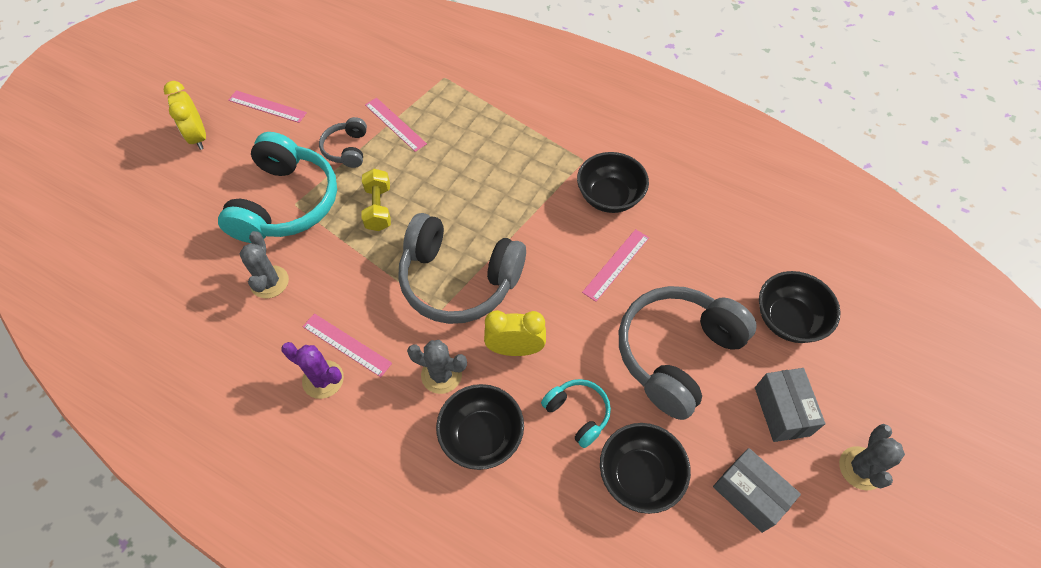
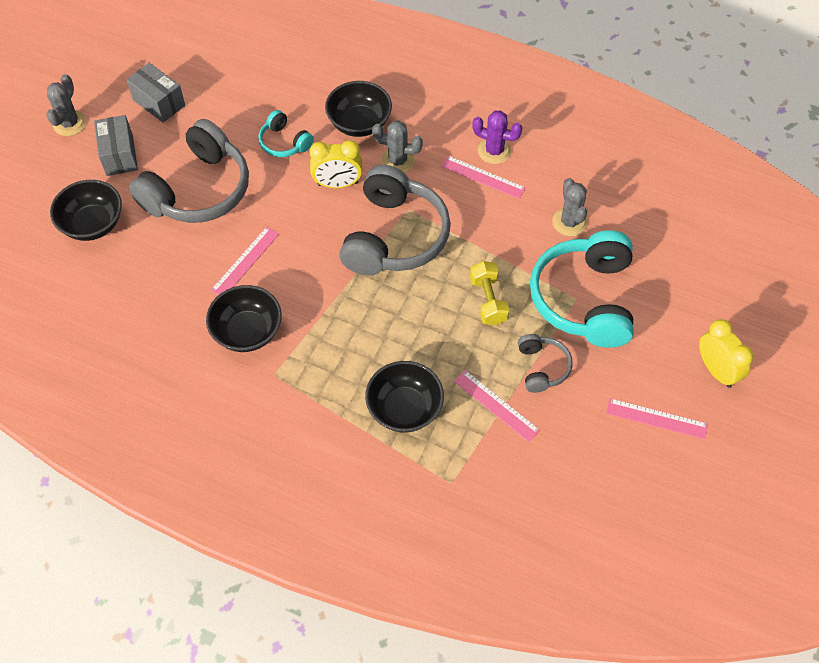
camera: 175 degrees right, 0 degrees up
(458, 280) = (394, 236): grey headphones -> grey headphones turned 90 degrees clockwise
(639, 475) = (239, 108): black bowl -> black bowl (404, 409)

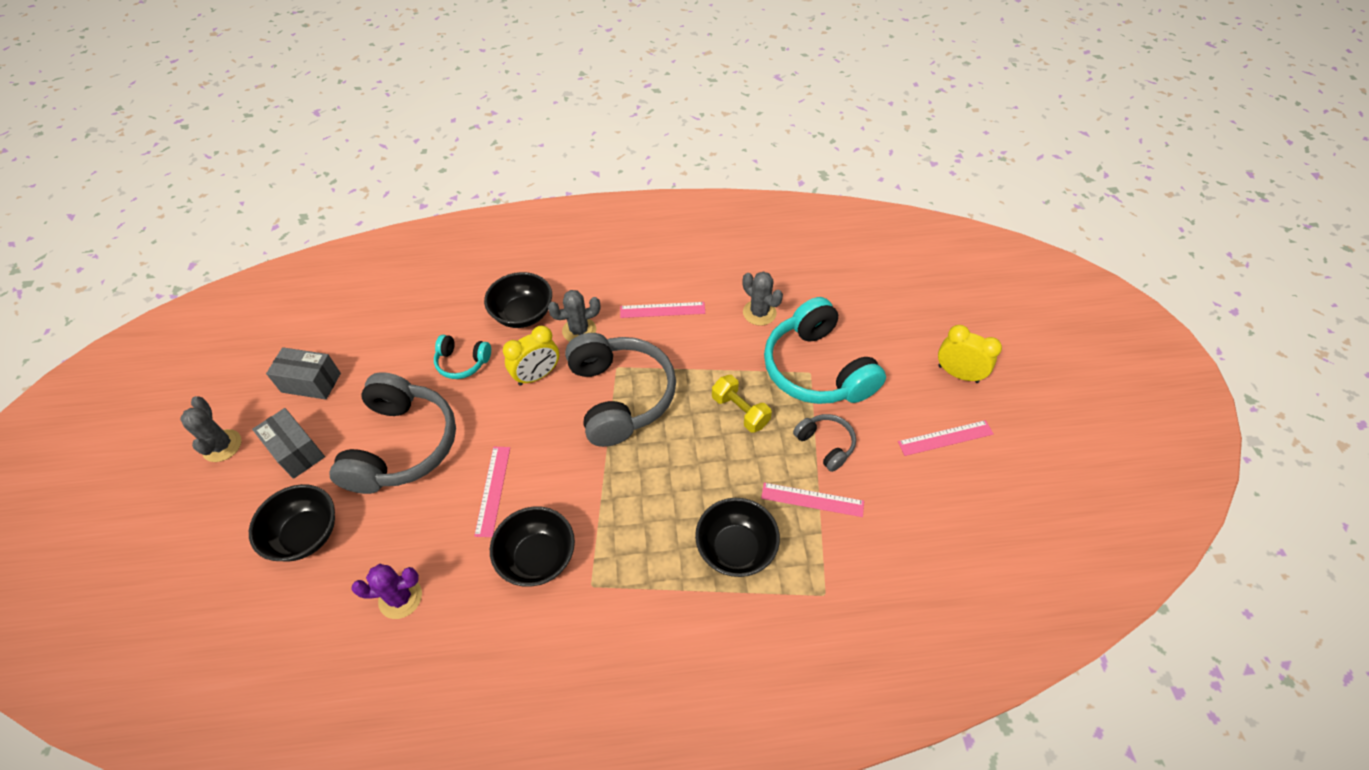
camera: 30 degrees left, 5 degrees down
(494, 151) = (657, 284): purple cactus -> purple cactus (400, 598)

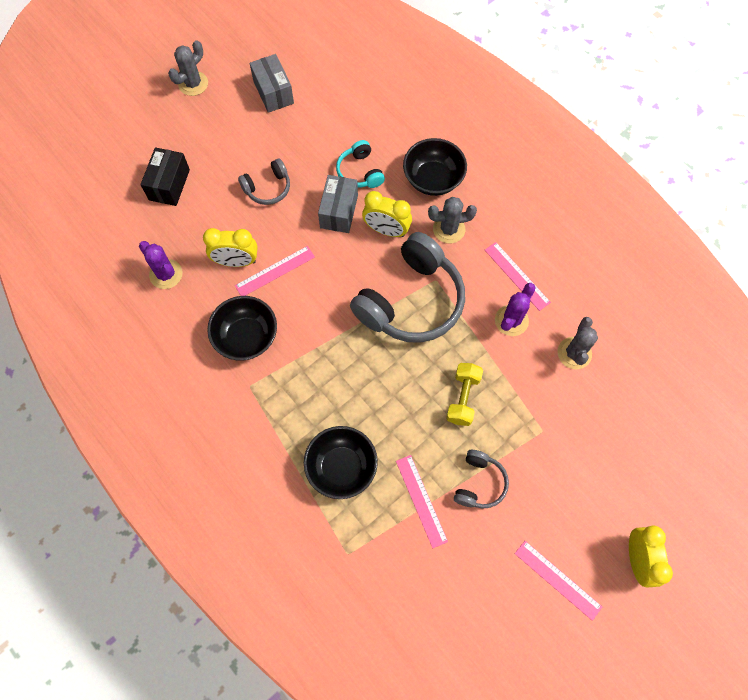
camera: 55 degrees right, 15 degrees up
(297, 451) = (219, 129): grey box -> grey box (339, 211)
(306, 534) = (169, 184): black bowl -> black box
(402, 445) = (268, 188): grey headphones -> grey headphones, size x0.48
(450, 519) = (236, 261): none -> yellow clock
(579, 330) = (449, 229): grey cactus -> grey cactus turned 45 degrees counterclockwise
(698, 336) = (511, 320): none -> purple cactus
(817, 369) = (550, 434): turquoise headphones -> none

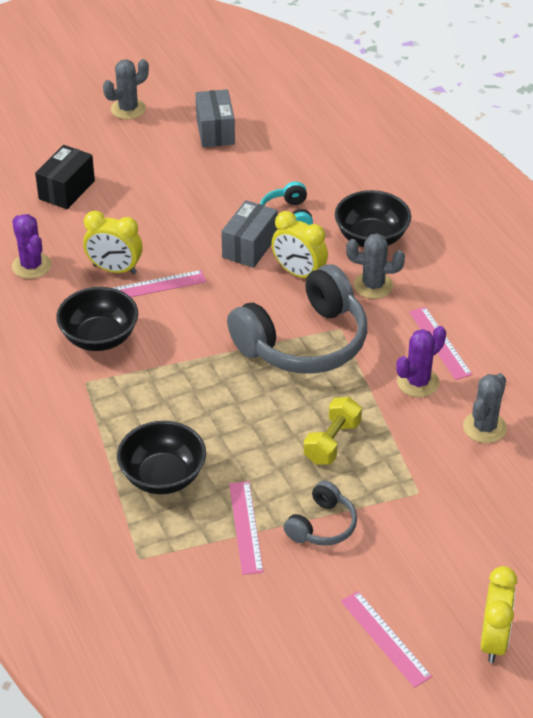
camera: 15 degrees right, 25 degrees down
(268, 188) = (176, 212): grey headphones -> none

